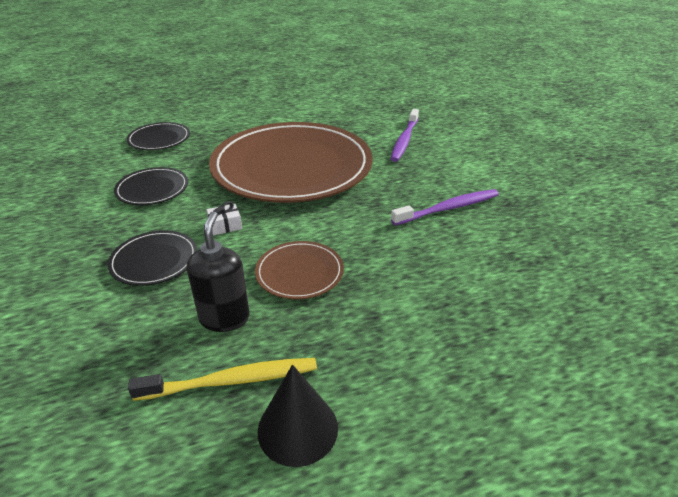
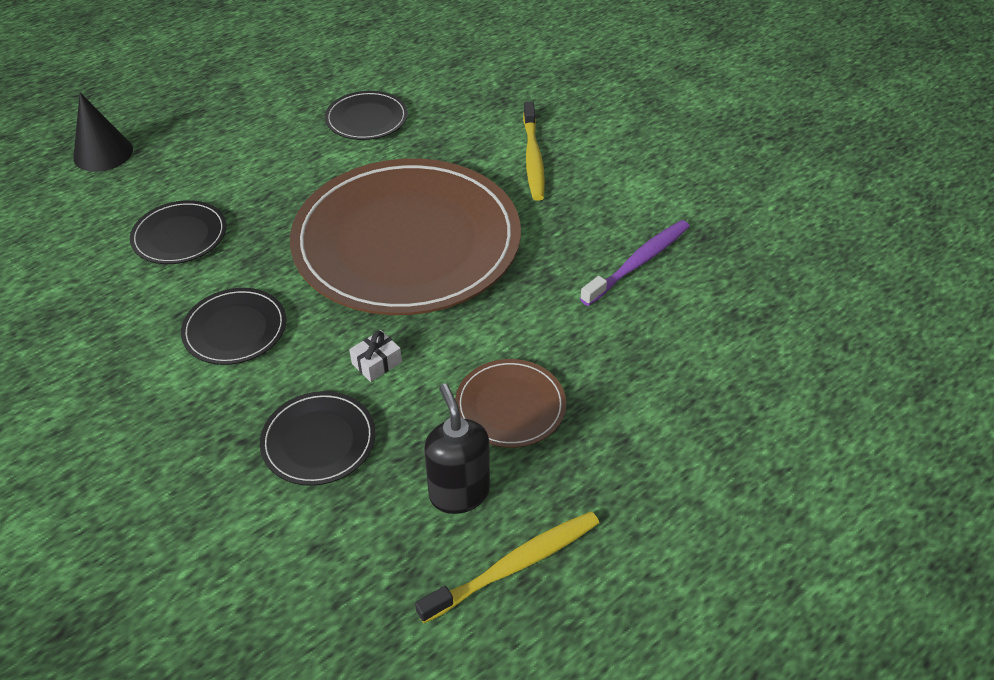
camera: 20 degrees left, 10 degrees up
(297, 428) = (613, 594): black cone -> black cone (103, 153)
(309, 105) = (366, 119): none -> black plate
(404, 140) = (533, 158): purple toothbrush -> yellow toothbrush

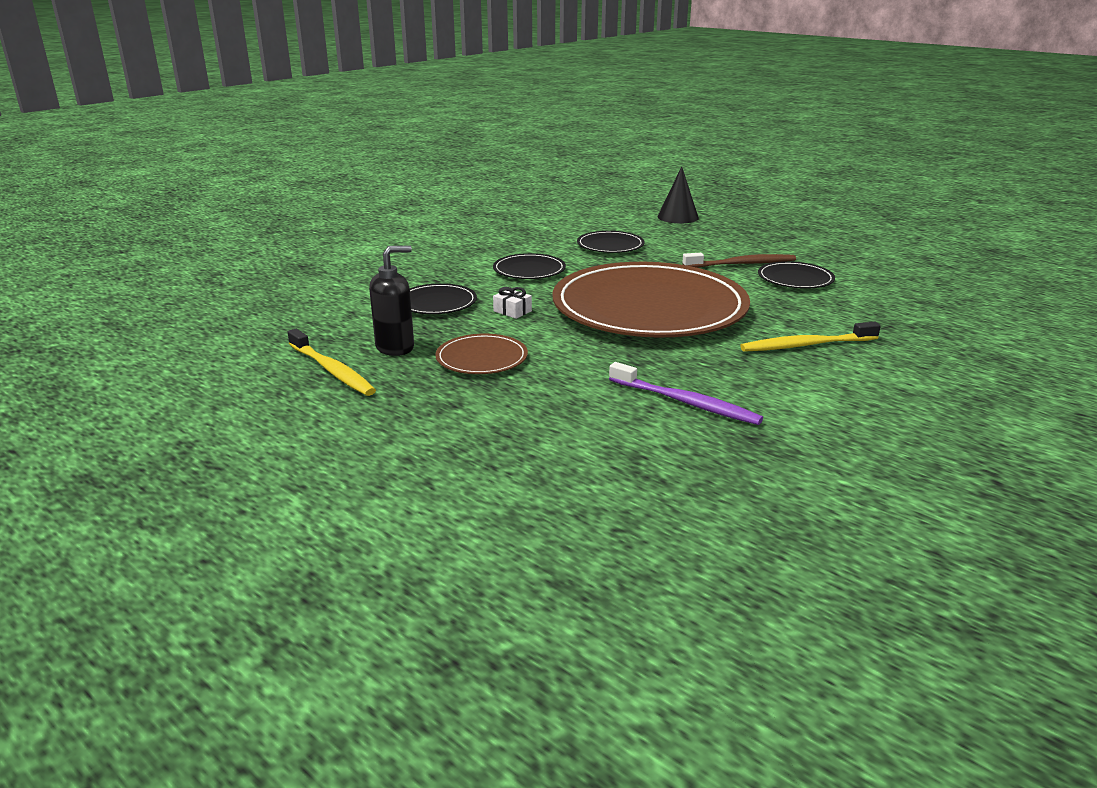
camera: 80 degrees right, 20 degrees down
(305, 143) = (742, 264): none -> brown toothbrush

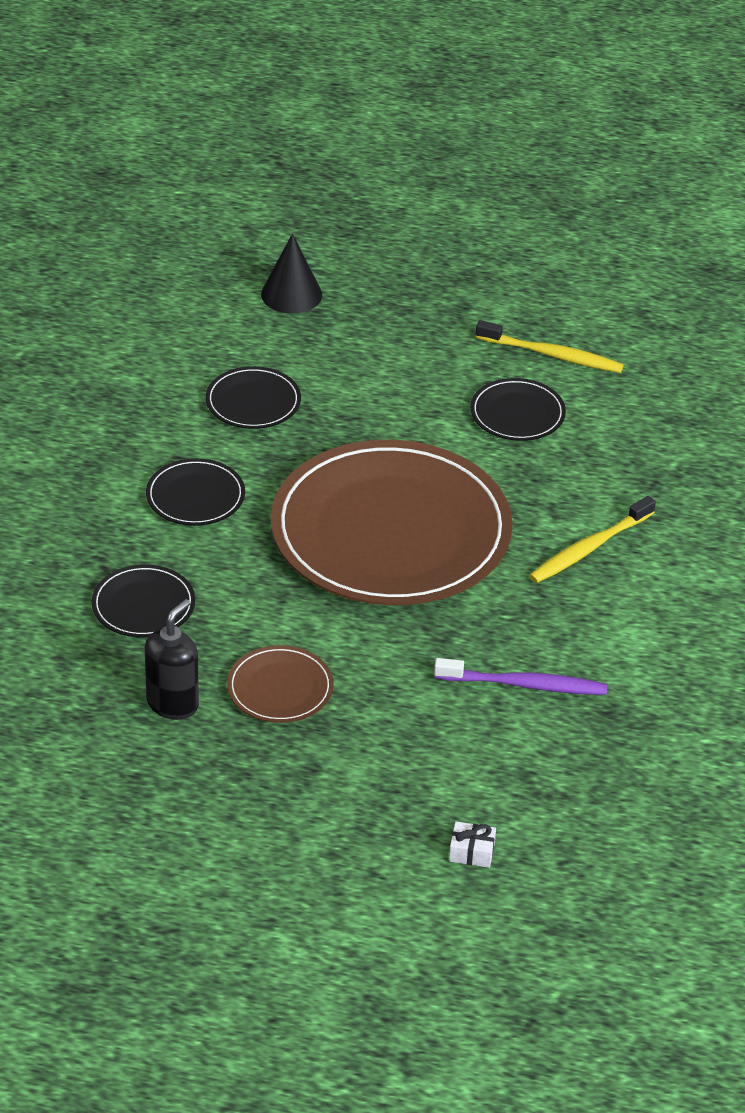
camera: 30 degrees left, 15 degrees up
(332, 370) = (142, 765): yellow toothbrush -> yellow toothbrush (552, 355)
(512, 311) = (244, 591): white gift -> white gift (471, 852)
(742, 264) = (440, 398): brown toothbrush -> none

